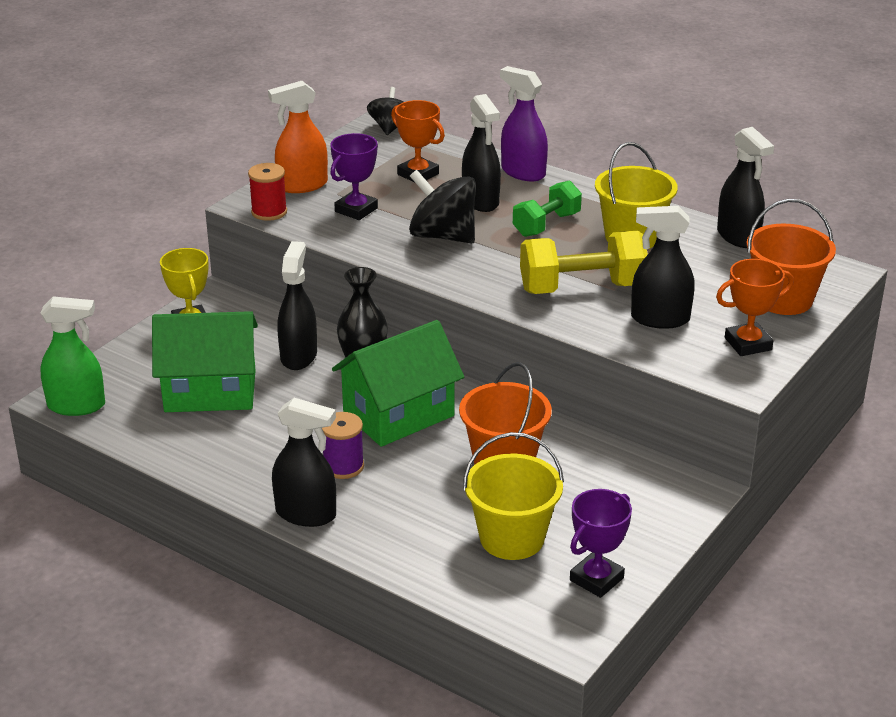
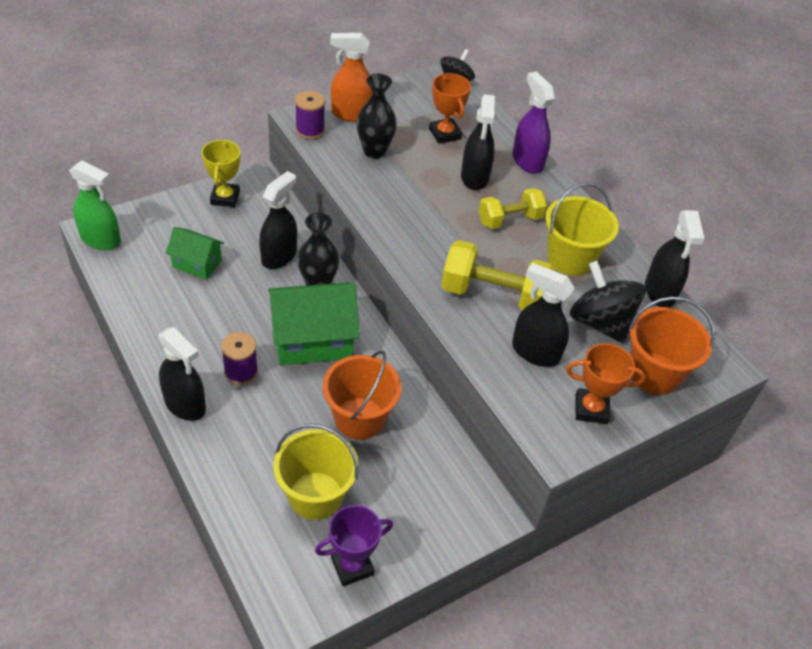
camera: 20 degrees right, 15 degrees up
(210, 391) = (197, 263): green house -> green house, size x0.57
(269, 212) = (310, 130): red spool -> purple spool
(356, 210) = (374, 151): purple trophy -> black vase
(443, 236) = (421, 201): black spinning top -> black spinning top (600, 322)
(546, 224) = (510, 220): green dumbbell -> yellow dumbbell

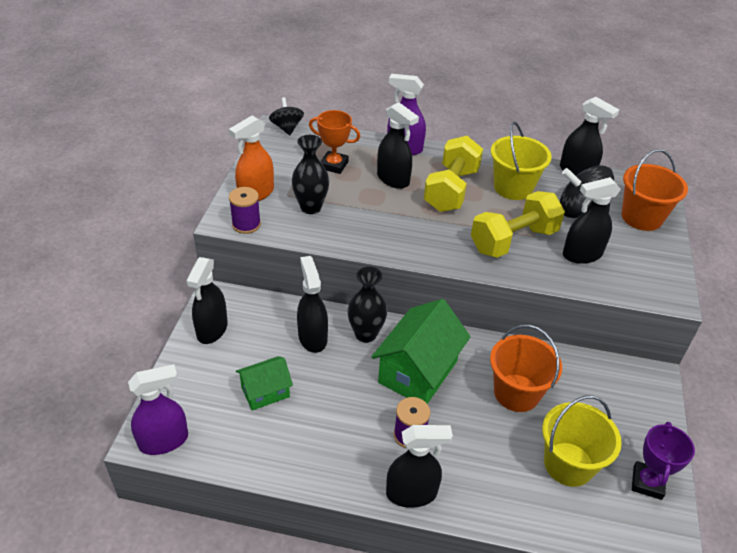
camera: 45 degrees left, 5 degrees down
(101, 240) = (164, 441): green spray bottle -> purple spray bottle
(225, 198) = (212, 330): yellow trophy -> black spray bottle
(510, 220) = (451, 190): yellow dumbbell -> yellow dumbbell, size x1.54
(591, 409) = (650, 261): orange trophy -> none

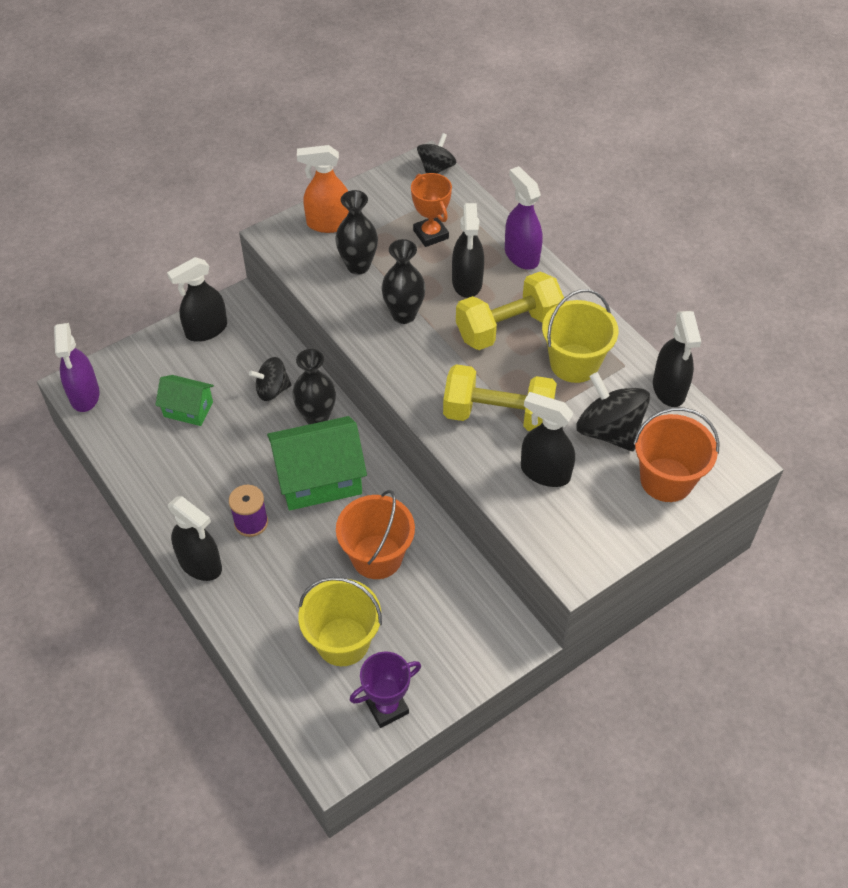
camera: 45 degrees right, 10 degrees up
(164, 441) = (84, 395): purple spray bottle -> purple spray bottle turned 60 degrees clockwise
(246, 224) = (287, 249): purple spool -> none
(312, 337) = (272, 390): black spray bottle -> black spinning top
(380, 219) = (404, 315): none -> black vase

